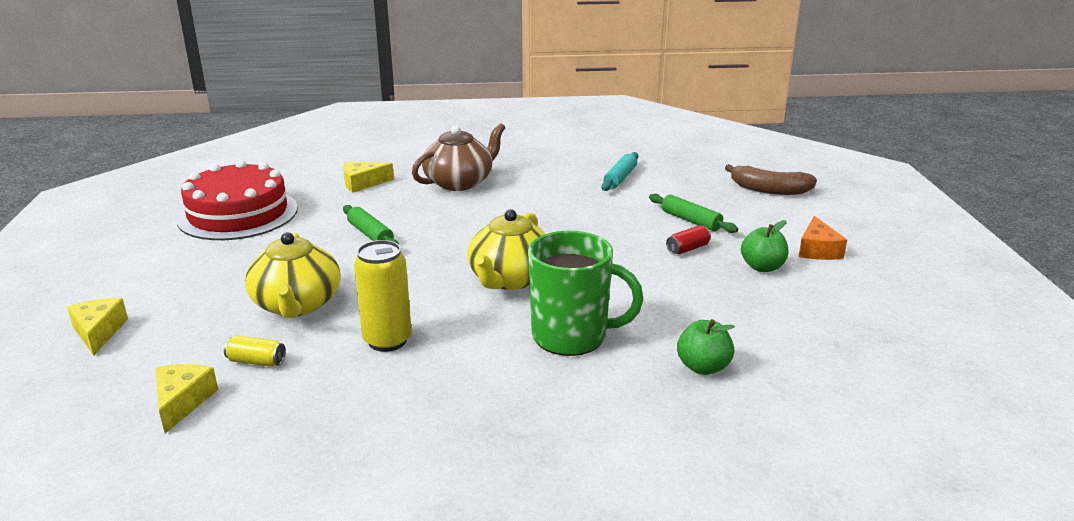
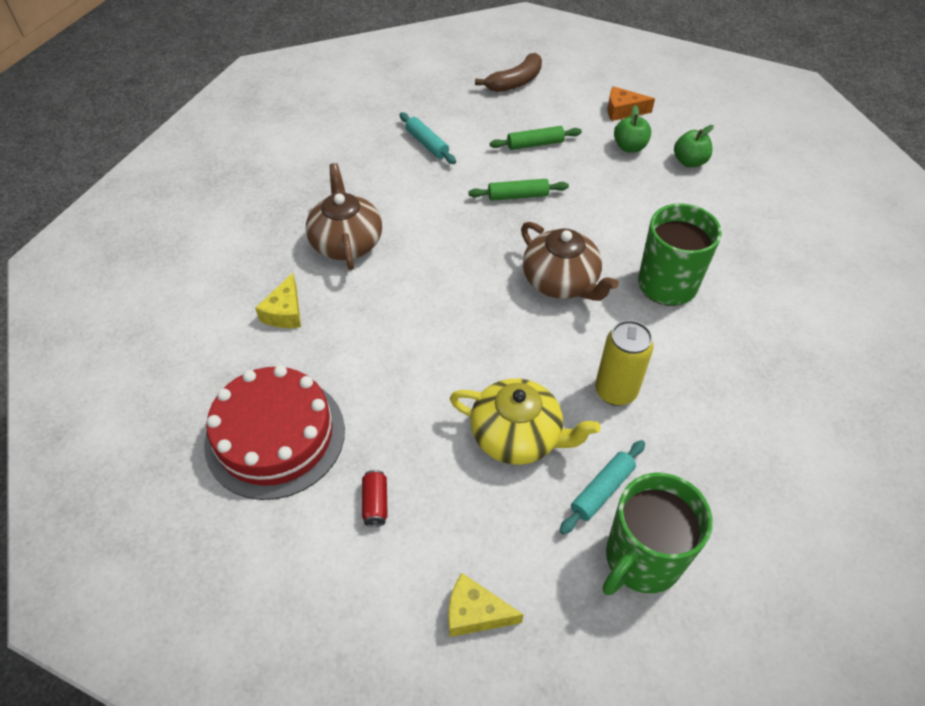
camera: 60 degrees left, 25 degrees up
(182, 402) = (641, 559): yellow cheese -> green mug
(256, 361) = (602, 490): yellow can -> turquoise rolling pin
(370, 235) = (412, 343): green rolling pin -> green rolling pin (518, 196)
(510, 279) = (561, 281): yellow teapot -> brown teapot
(688, 249) = (578, 167): red can -> red can (375, 503)
(703, 367) = (739, 237): green apple -> green apple (689, 162)
(818, 250) = (623, 111): orange cheese -> orange cheese turned 150 degrees clockwise

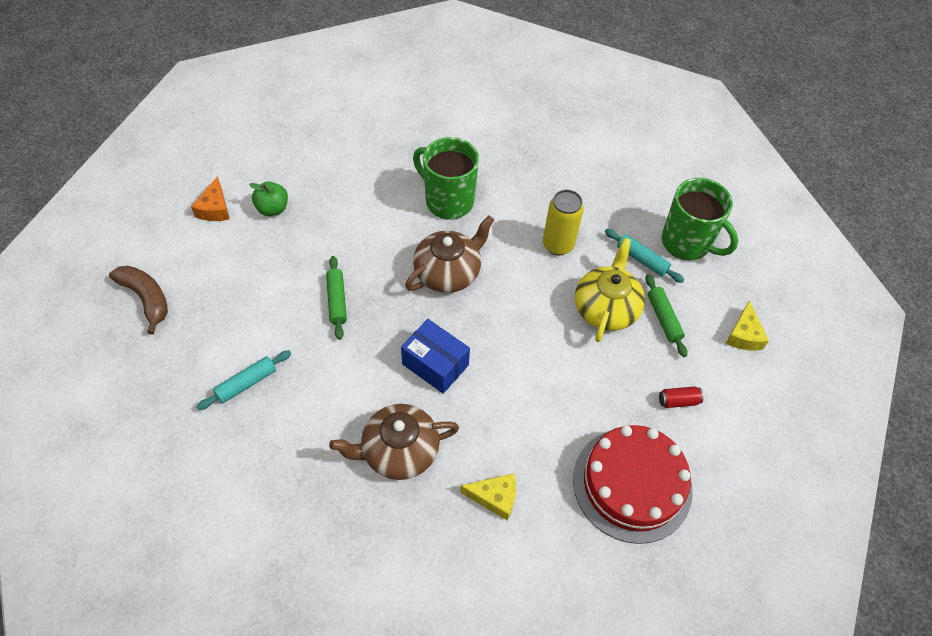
camera: 95 degrees left, 5 degrees up
(440, 269) = (435, 364): none -> blue box
(535, 144) = (259, 284): green rolling pin -> green rolling pin (663, 318)
(689, 162) = (298, 168): green apple -> none

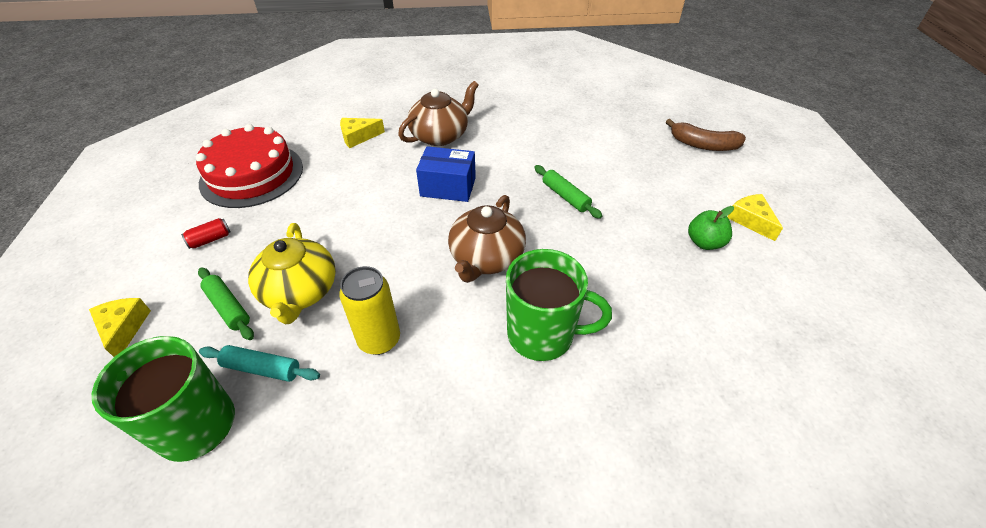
camera: 155 degrees right, 10 degrees down
(215, 208) = (750, 220): orange cheese -> yellow cheese
(246, 383) = (575, 130): turquoise rolling pin -> none

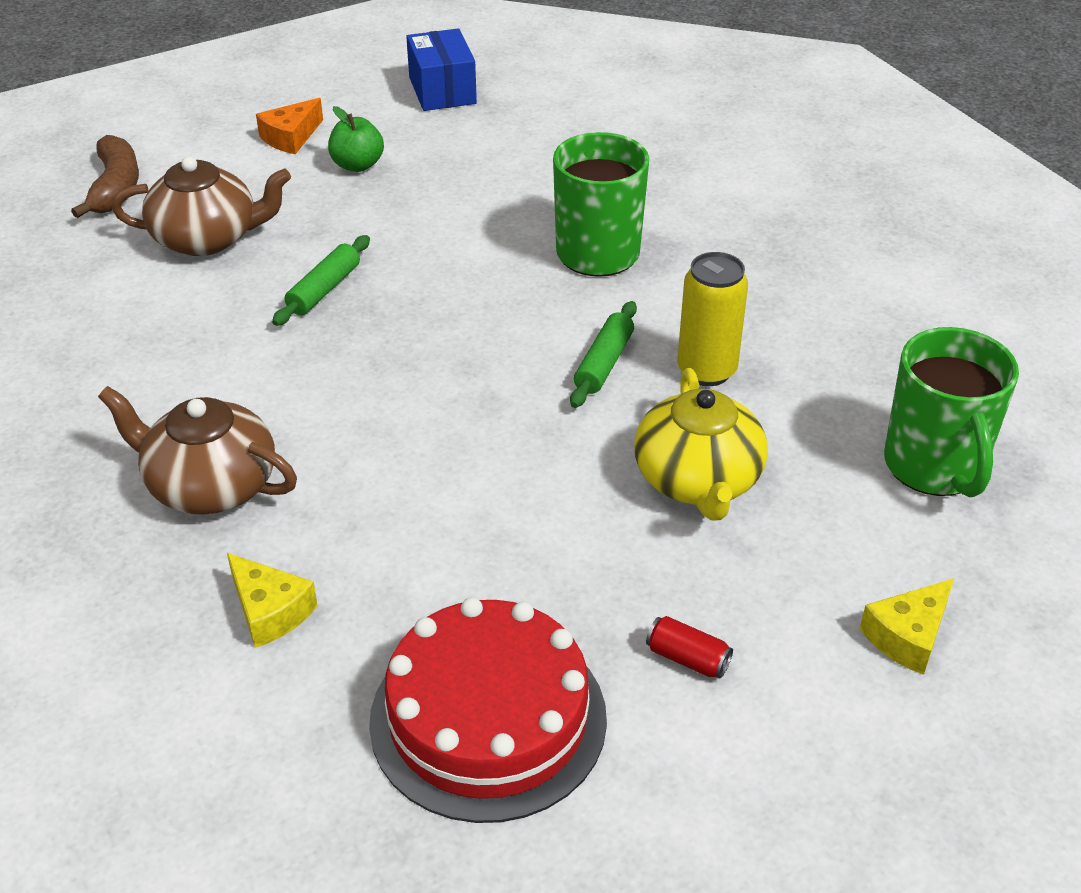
camera: 115 degrees left, 5 degrees down
(228, 307) = (782, 541): green rolling pin -> green rolling pin (604, 363)
(262, 368) = (827, 450): turquoise rolling pin -> none
(300, 292) = (698, 480): yellow teapot -> yellow teapot turned 120 degrees clockwise
(448, 187) = (368, 418): blue box -> blue box (442, 90)
(486, 258) = (505, 327): brown teapot -> brown teapot (207, 238)
(750, 220) = (291, 137): yellow cheese -> orange cheese

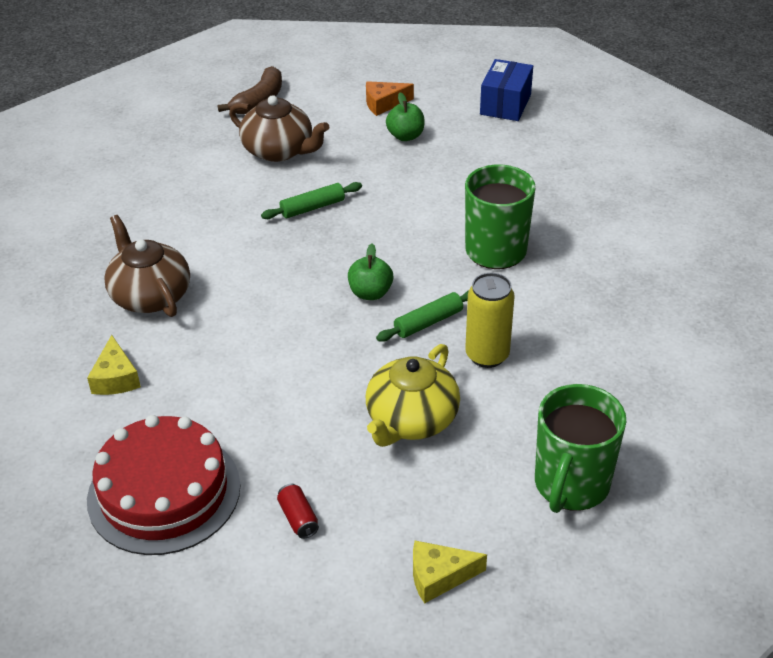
camera: 35 degrees right, 0 degrees up
(501, 359) = (370, 293): none -> green apple

